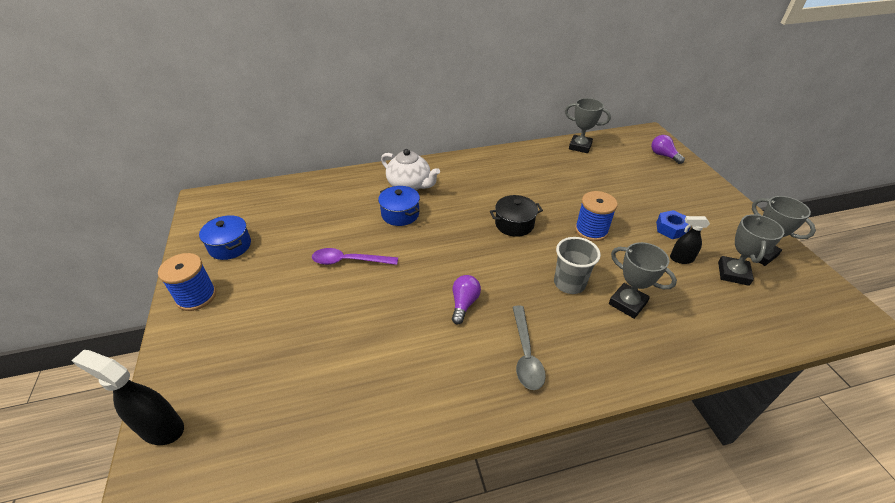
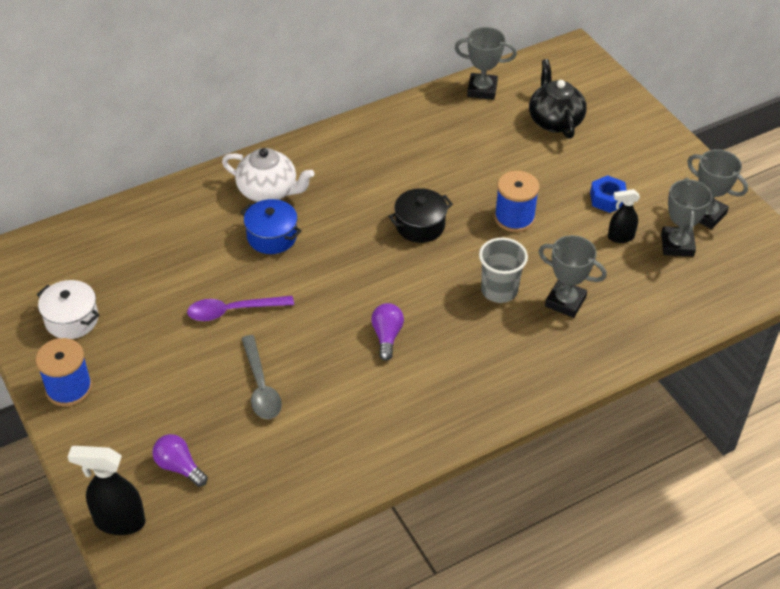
camera: 15 degrees left, 5 degrees up
(230, 246) = (72, 319): blue pot -> white pot
(525, 354) = (466, 377): grey spoon -> grey spoon (261, 386)
(632, 171) = (554, 120): none -> black teapot
(663, 155) = (593, 88): purple light bulb -> purple light bulb (179, 467)

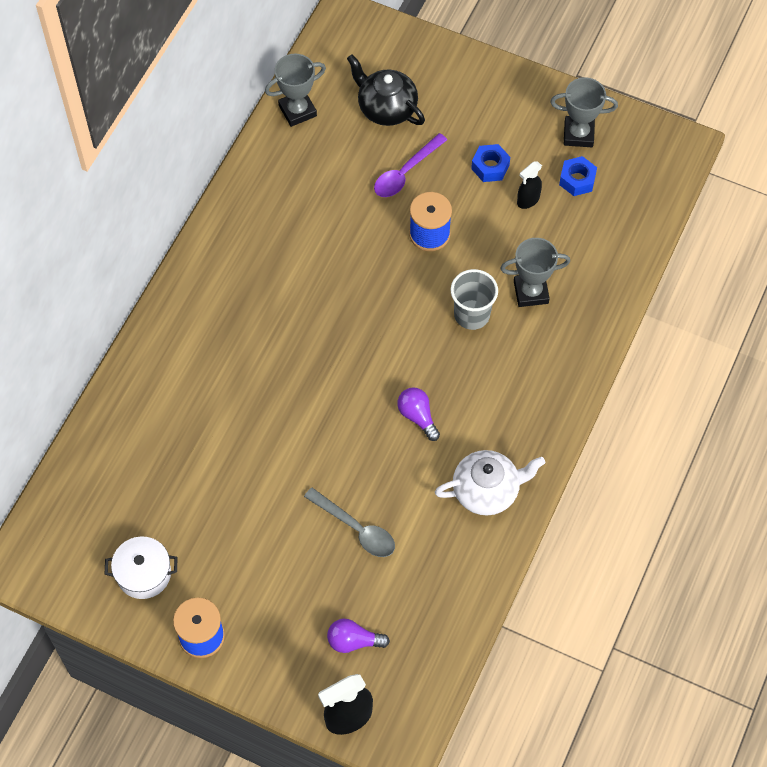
camera: 35 degrees left, 15 degrees up
(233, 311) = (273, 475): purple spoon -> purple spoon (405, 172)
(268, 191) = (200, 337): white teapot -> white teapot (487, 490)
(272, 237) = (243, 382): blue pot -> none
(420, 225) = (358, 291): black pot -> none
(677, 245) = (577, 180): grey trophy -> blue nut

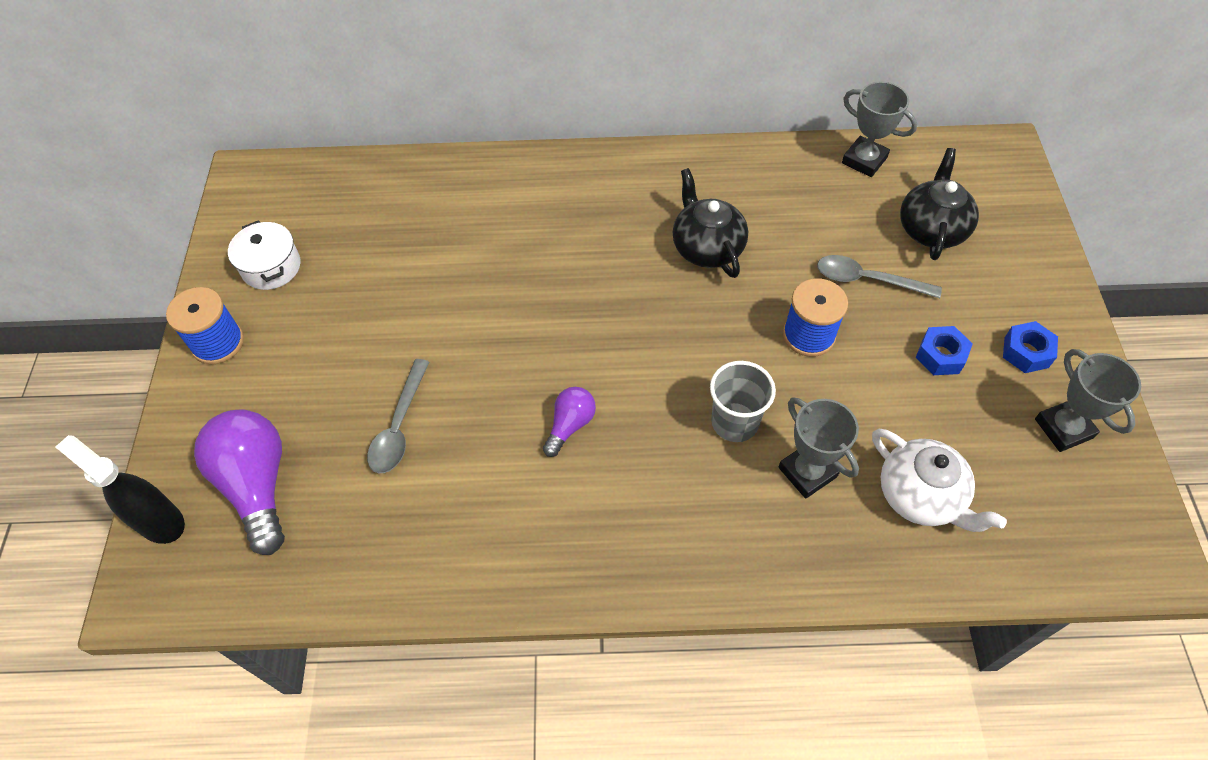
camera: 65 degrees right, 5 degrees down
(315, 257) = (707, 248): none -> black teapot
(353, 641) = (257, 485): purple light bulb -> purple light bulb, size x1.89
(405, 172) = (867, 280): purple spoon -> grey spoon
(487, 490) = (510, 542): white teapot -> white teapot (920, 496)
(528, 200) = (928, 414): black spray bottle -> none
(577, 180) = (999, 455): blue nut -> blue nut (1026, 352)

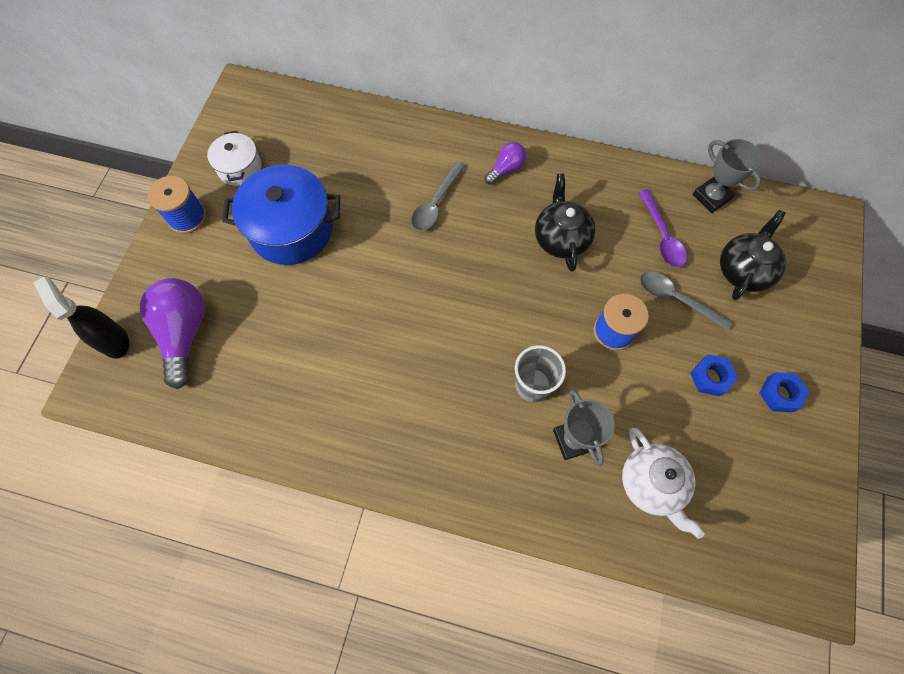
camera: 15 degrees right, 10 degrees up
(364, 322) = (291, 229): none -> blue pot
(399, 426) = (292, 317): grey spoon -> grey spoon (436, 203)
(570, 425) = (412, 352): purple light bulb -> purple light bulb (506, 169)
(824, 216) = (662, 236): none -> purple spoon
(1063, 428) = (784, 464): grey trophy -> none

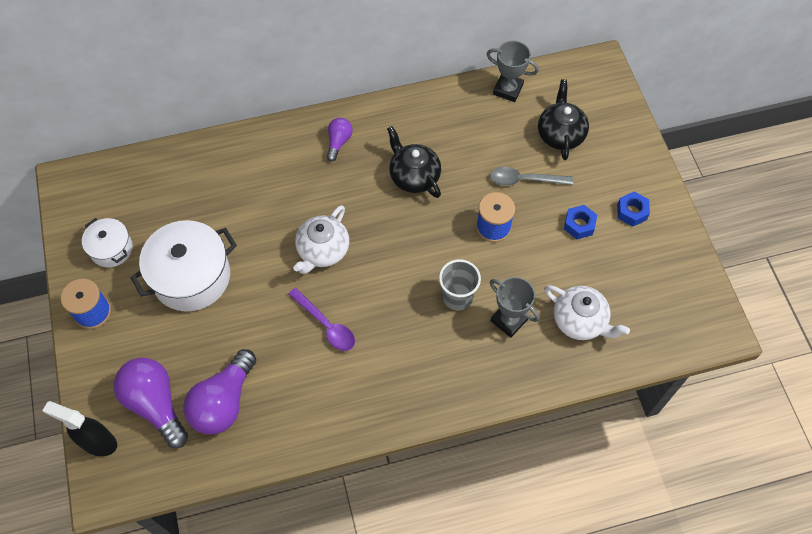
camera: 30 degrees left, 5 degrees down
(244, 366) = (224, 402): none -> purple light bulb
(291, 229) = (191, 277): blue pot -> white pot
(426, 267) = (322, 251): none -> white teapot
(436, 203) = (299, 197): grey spoon -> none
(662, 236) = (488, 137): purple spoon -> purple spoon (326, 325)

